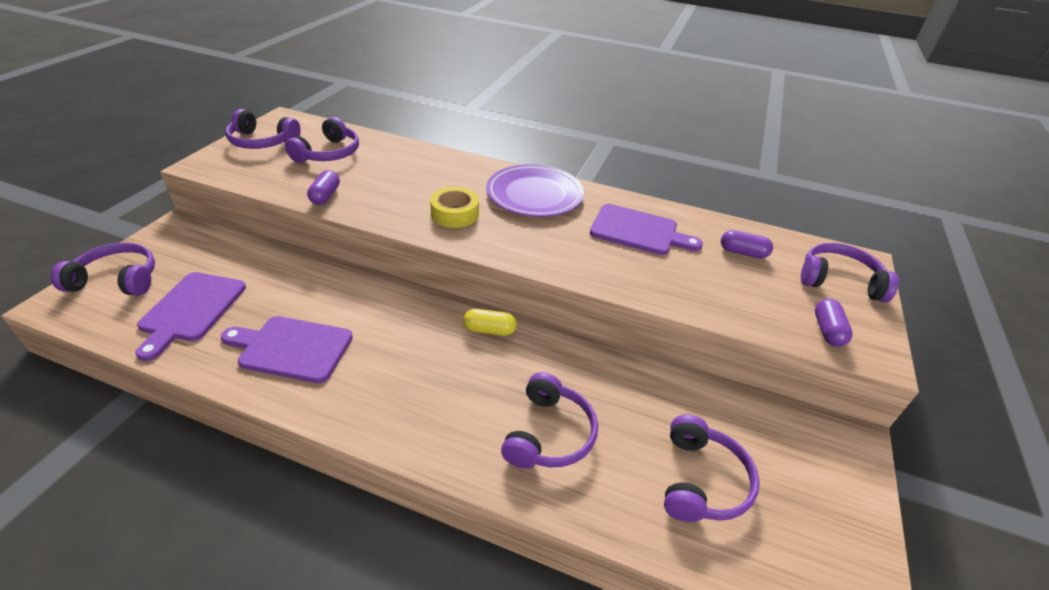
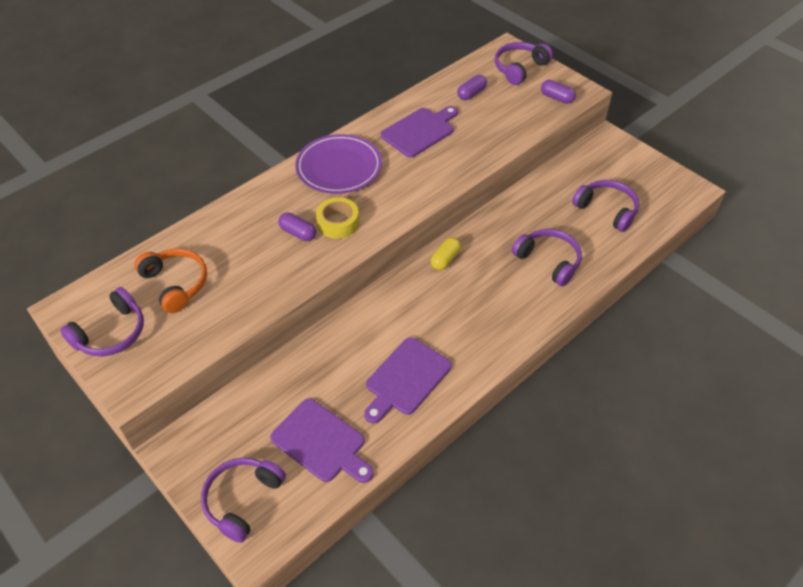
camera: 60 degrees left, 10 degrees up
(325, 196) = (257, 300): purple capsule -> purple capsule (298, 233)
(329, 153) = (176, 284): purple headphones -> orange headphones

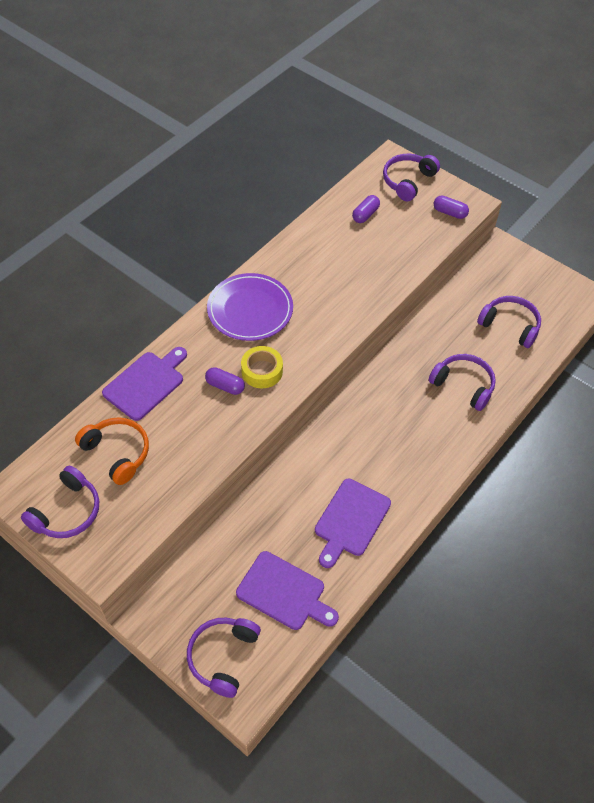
camera: 10 degrees left, 5 degrees up
(420, 131) = (322, 262): purple cutting board -> purple cutting board (146, 383)
(445, 259) = (365, 393): yellow capsule -> none

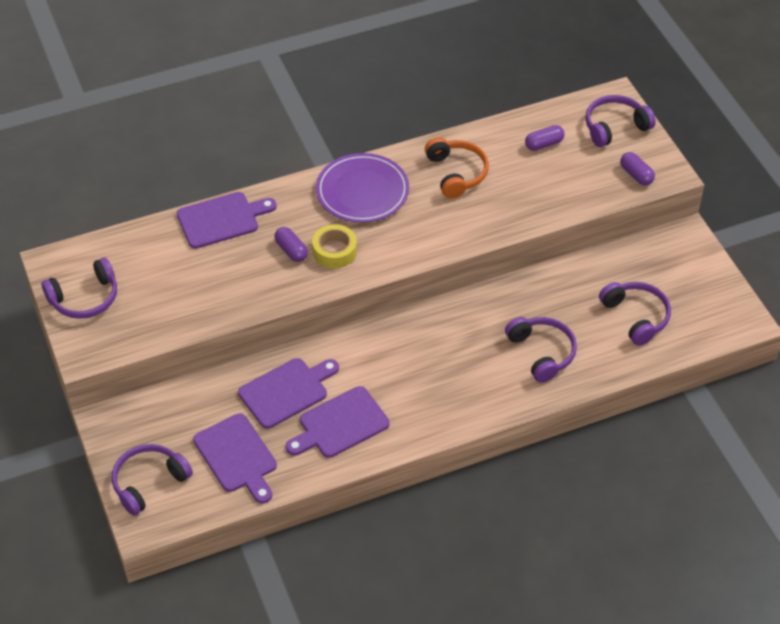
camera: 30 degrees right, 5 degrees down
(117, 453) = (158, 268): orange headphones -> orange headphones (456, 173)
(287, 512) = (286, 391): none -> purple cutting board

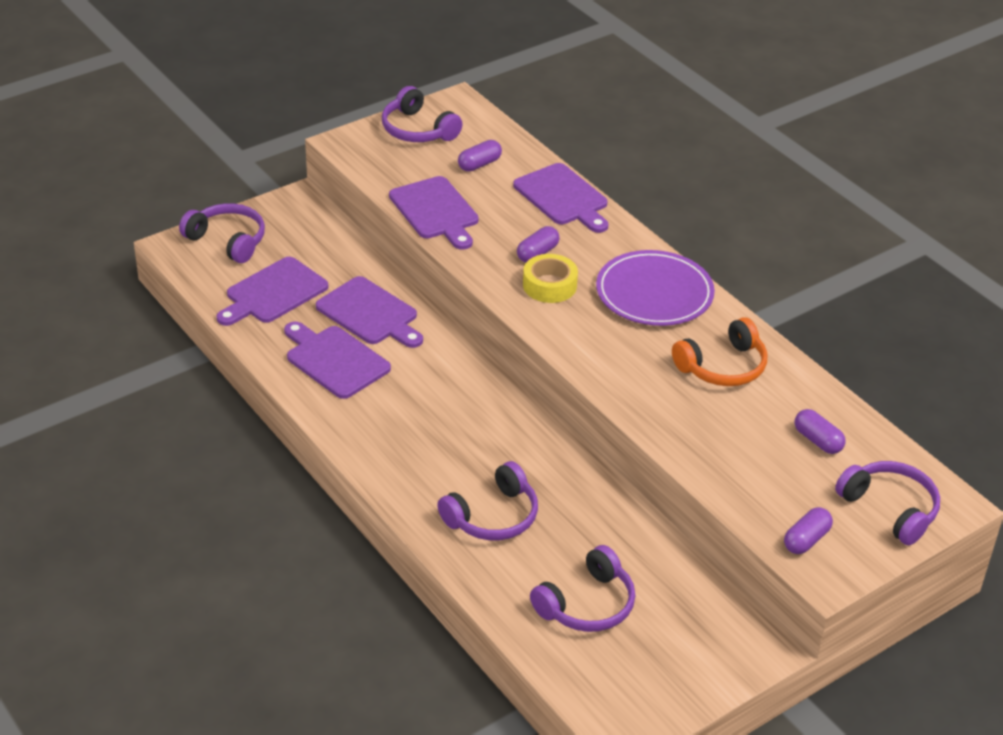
camera: 75 degrees right, 10 degrees down
(154, 265) = (479, 164): none -> purple capsule
(212, 306) = (436, 211): none -> purple cutting board

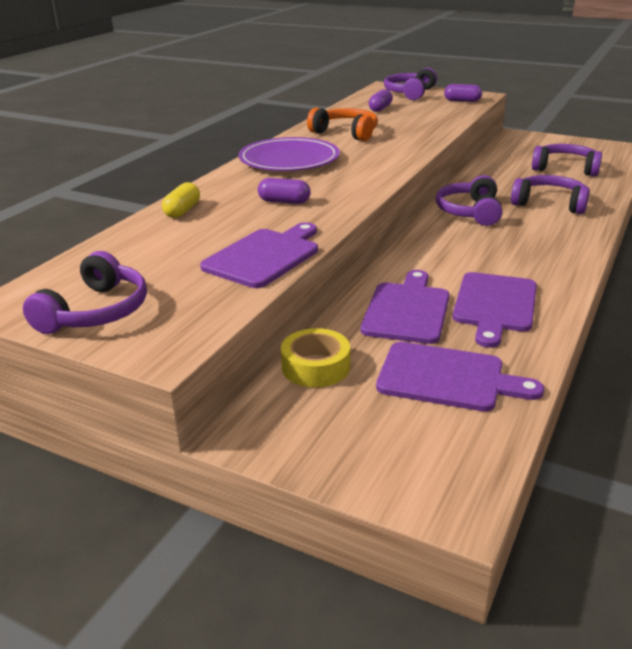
camera: 115 degrees left, 10 degrees down
(228, 240) = (391, 459): purple headphones -> purple headphones (469, 212)
(479, 164) = (152, 258): purple capsule -> none
(549, 285) = (324, 189): yellow tape -> yellow tape (315, 367)
(563, 197) = (182, 211): purple cutting board -> yellow capsule

